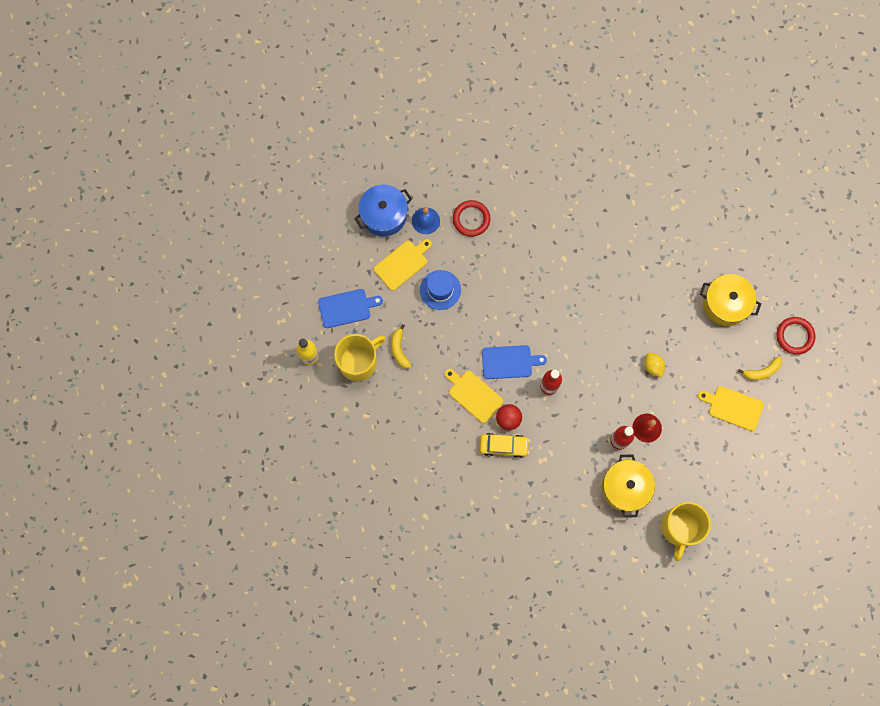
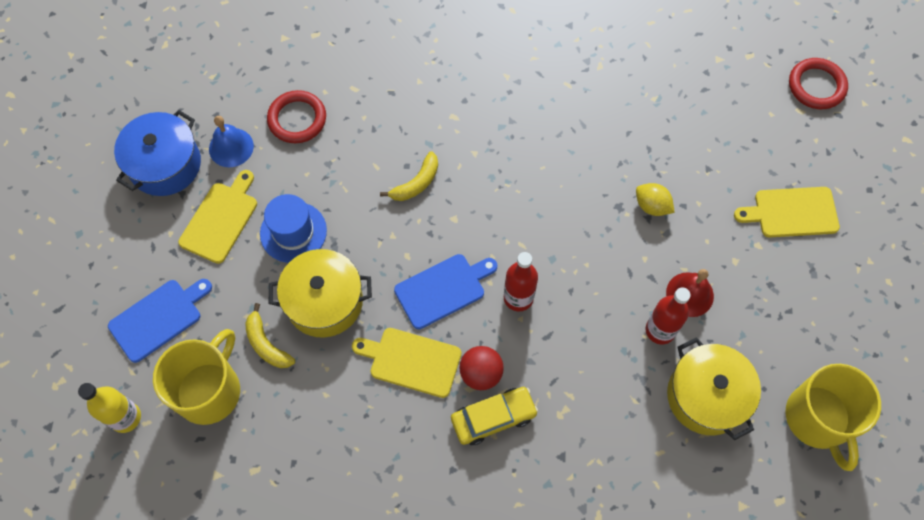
camera: 25 degrees left, 10 degrees down
(725, 304) = (703, 84): yellow pot -> yellow pot (324, 301)
(762, 371) = (801, 148): yellow banana -> yellow banana (416, 183)

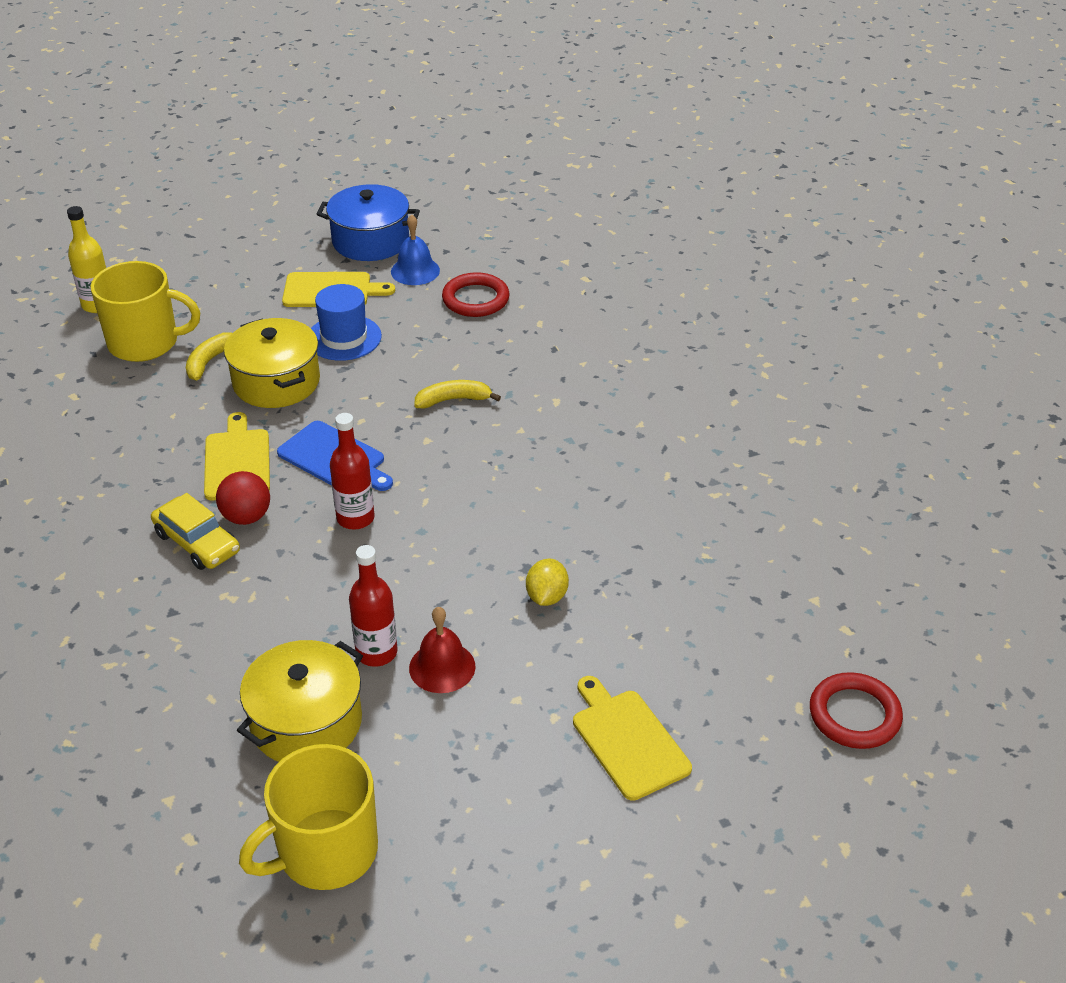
camera: 65 degrees right, 25 degrees down
(159, 318) = (206, 290): blue cutting board -> none
(416, 183) = (453, 400): yellow banana -> yellow banana turned 150 degrees clockwise

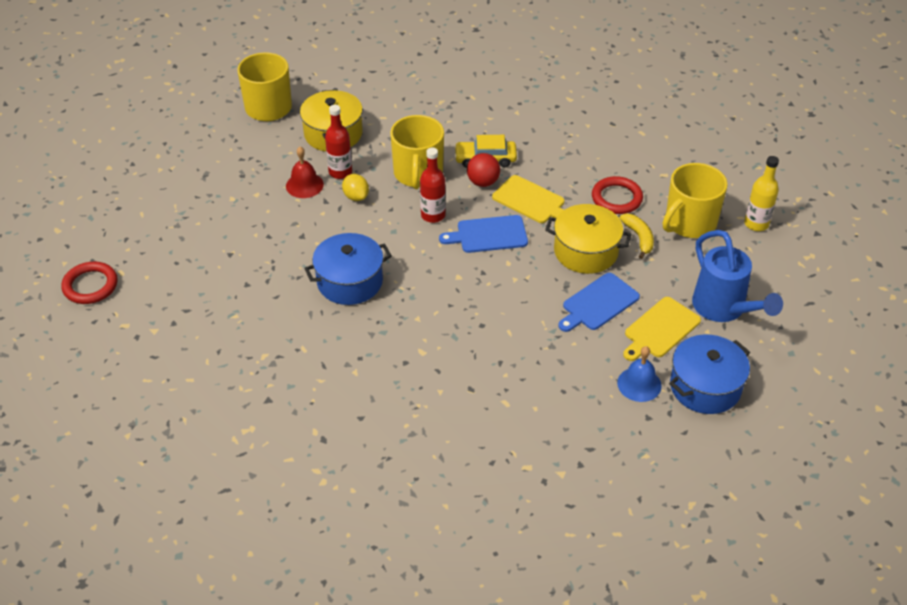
camera: 135 degrees right, 5 degrees up
(256, 272) = (723, 309): none -> blue watering can
(295, 580) = (418, 174): none -> yellow mug
(344, 338) = (598, 303): blue hat -> blue cutting board
(453, 400) = (479, 310): yellow banana -> none
(475, 299) = (569, 391): red ring -> red ring (616, 198)
(540, 508) = (350, 281): none -> blue pot
(546, 596) = (293, 242): yellow lemon -> yellow lemon (356, 196)
(628, 740) = (189, 210): yellow cutting board -> none

